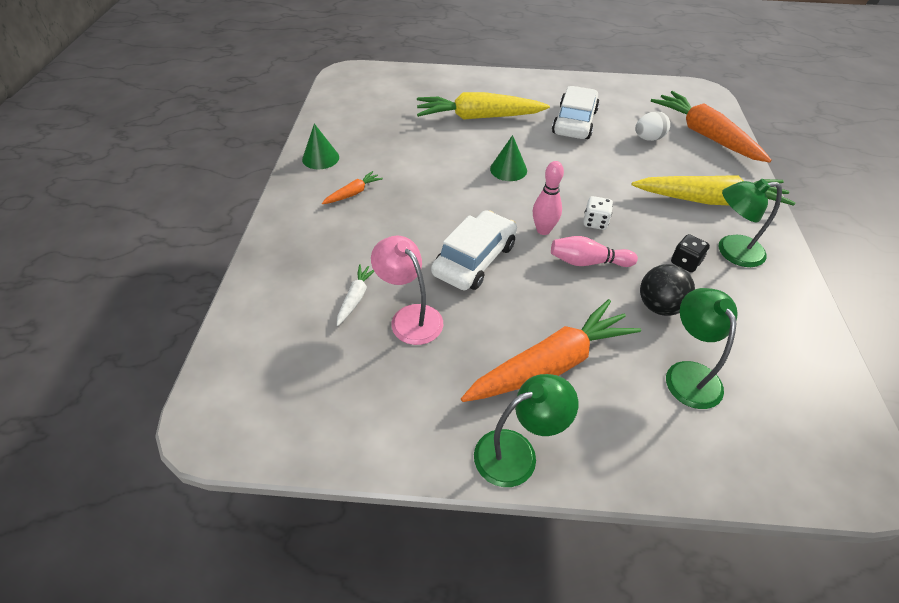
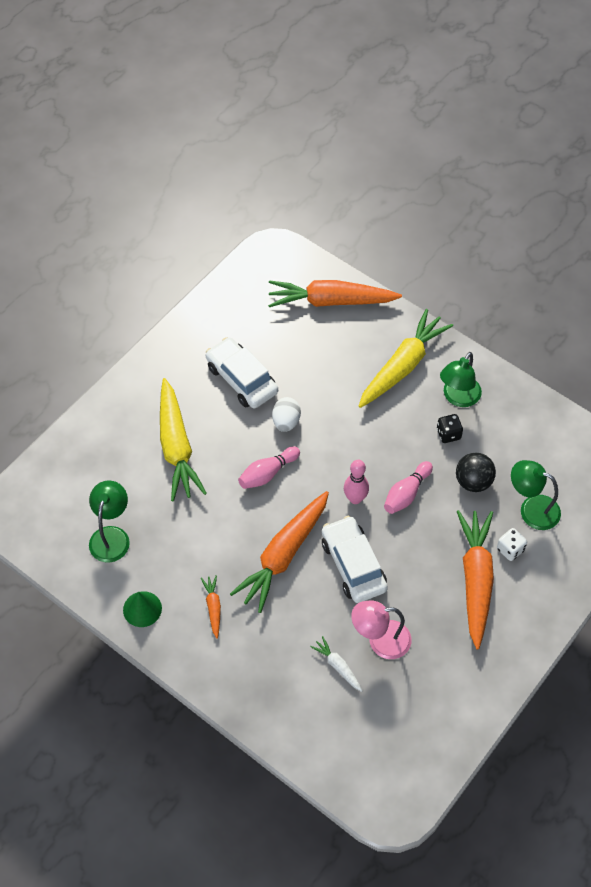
camera: 55 degrees left, 10 degrees up
(441, 211) = (283, 555): none -> orange carrot
(478, 117) = (176, 447): yellow carrot -> yellow carrot turned 45 degrees counterclockwise
(508, 169) = (267, 473): green cone -> pink bowling pin
(517, 452) = (523, 641): green lamp -> green lamp (111, 536)
(595, 222) = (371, 458): white dice -> white dice (510, 549)
(648, 138) = (304, 344): white egg -> white egg (286, 422)

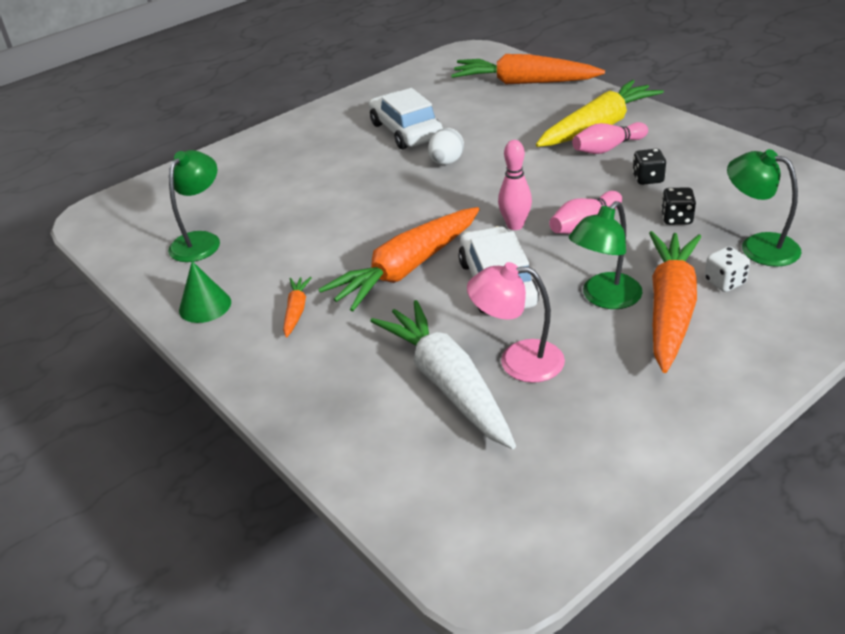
camera: 15 degrees right, 20 degrees down
(176, 447) = (311, 176): yellow carrot -> none
(267, 473) = (410, 200): pink bowling pin -> pink bowling pin (607, 148)
(338, 666) = (448, 384): white carrot -> white carrot, size x2.24
(458, 398) = (664, 151): green lamp -> green lamp (604, 298)
(473, 482) = (676, 219): black ball -> black dice

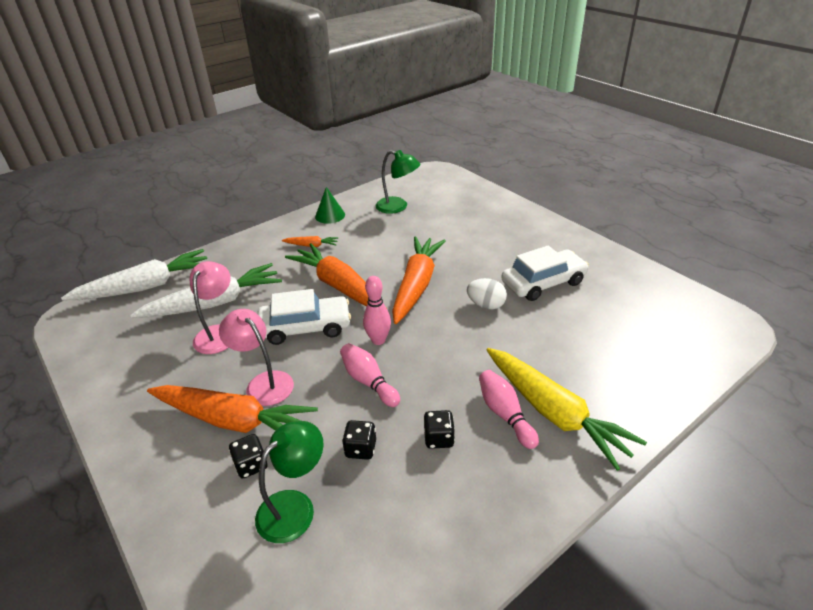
camera: 90 degrees right, 0 degrees up
(401, 489) = (146, 287): none -> white carrot
(524, 83) = (658, 362): orange carrot -> orange carrot (416, 285)
(604, 298) = (264, 382): green lamp -> pink lamp
(724, 282) = (251, 465): white dice -> black dice

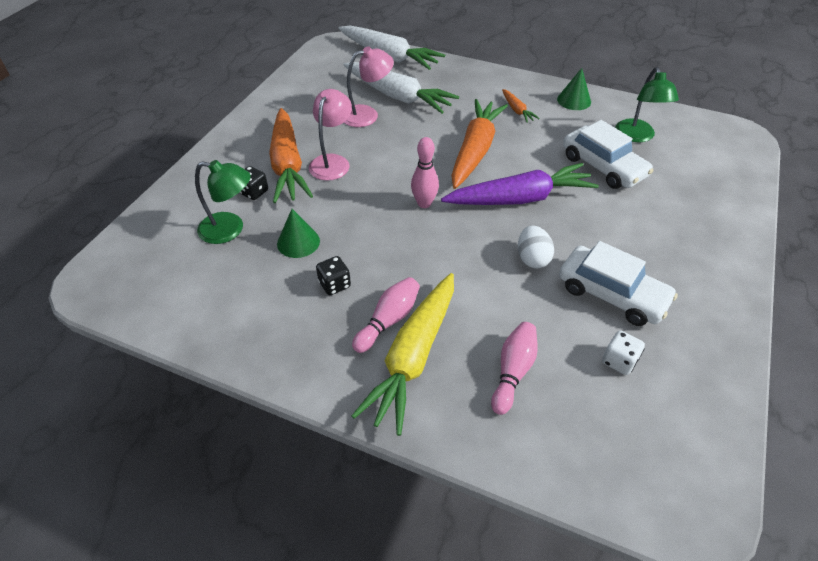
camera: 60 degrees right, 10 degrees up
(305, 327) = (407, 155): white car -> white car (603, 166)
(360, 449) = (298, 242): black dice -> green cone
(368, 381) = (371, 218): pink bowling pin -> pink bowling pin (513, 372)
(416, 285) = (520, 198): orange carrot -> purple carrot
(604, 305) = (619, 361): none -> white dice

